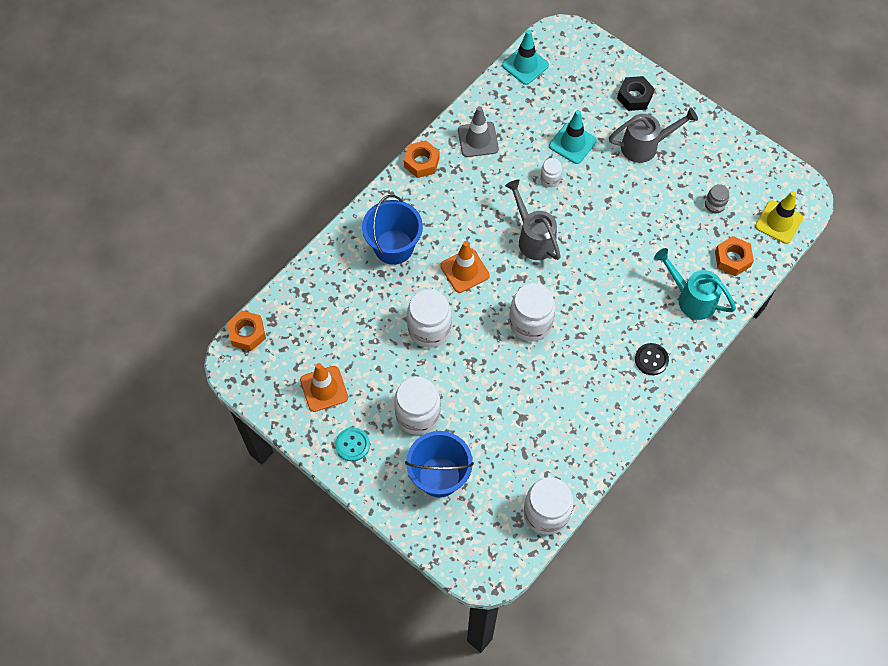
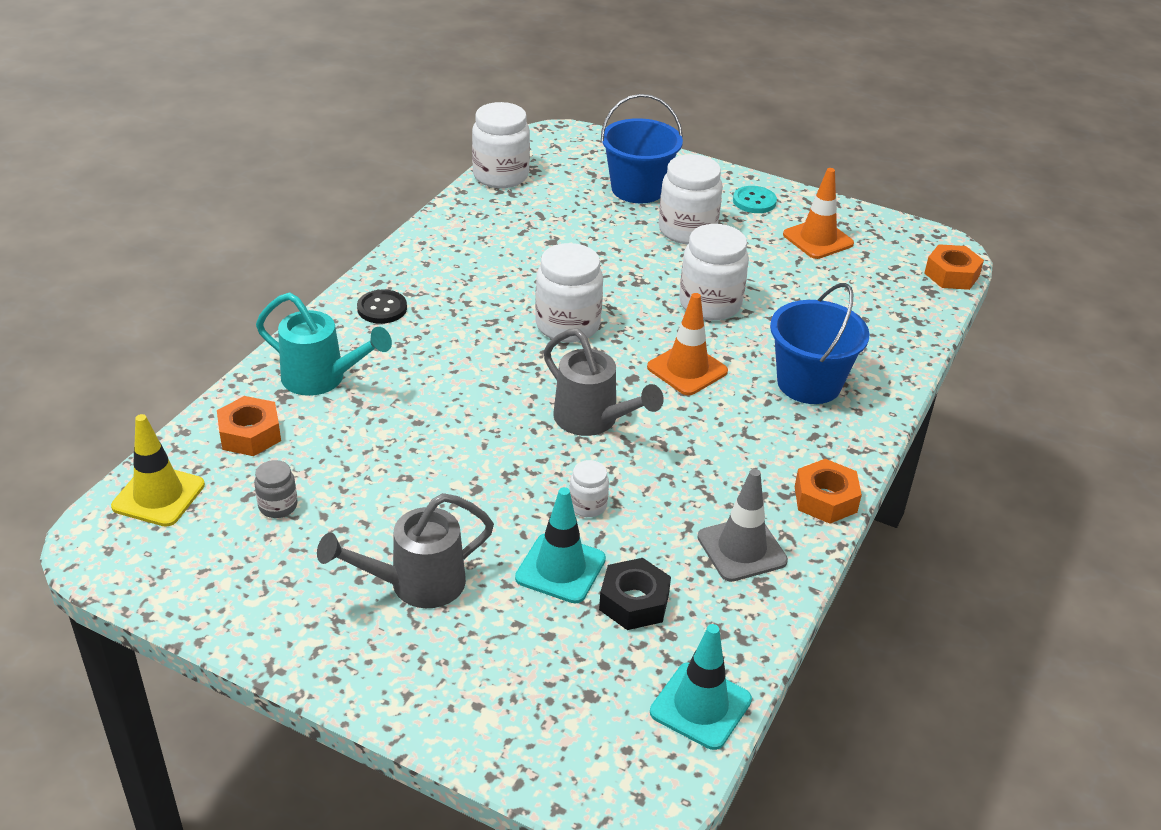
camera: 165 degrees right, 25 degrees down
(634, 97) = (448, 676): black nut -> black nut (634, 602)

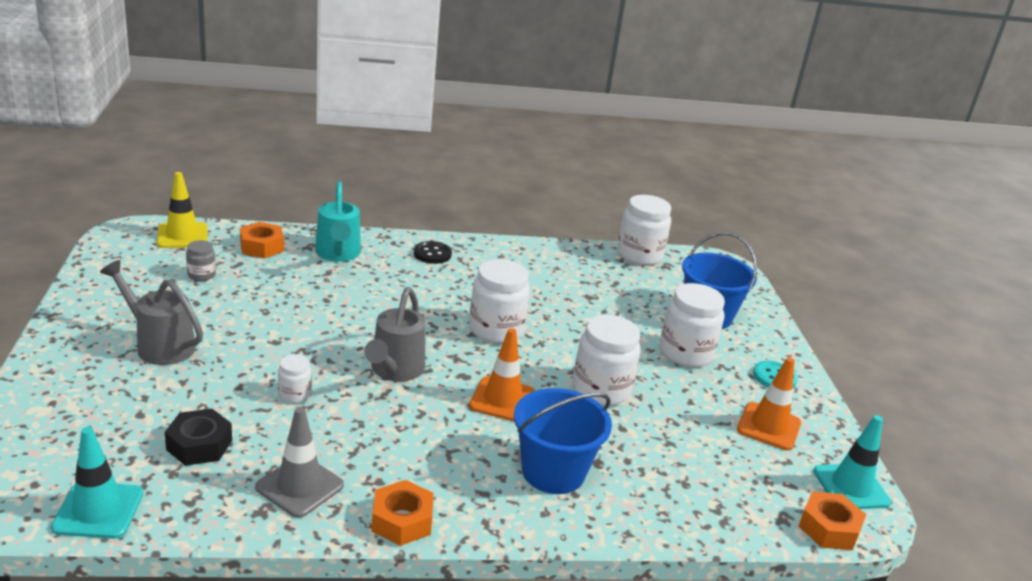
camera: 55 degrees right, 10 degrees down
(560, 568) = (215, 400): turquoise traffic cone -> turquoise traffic cone (851, 487)

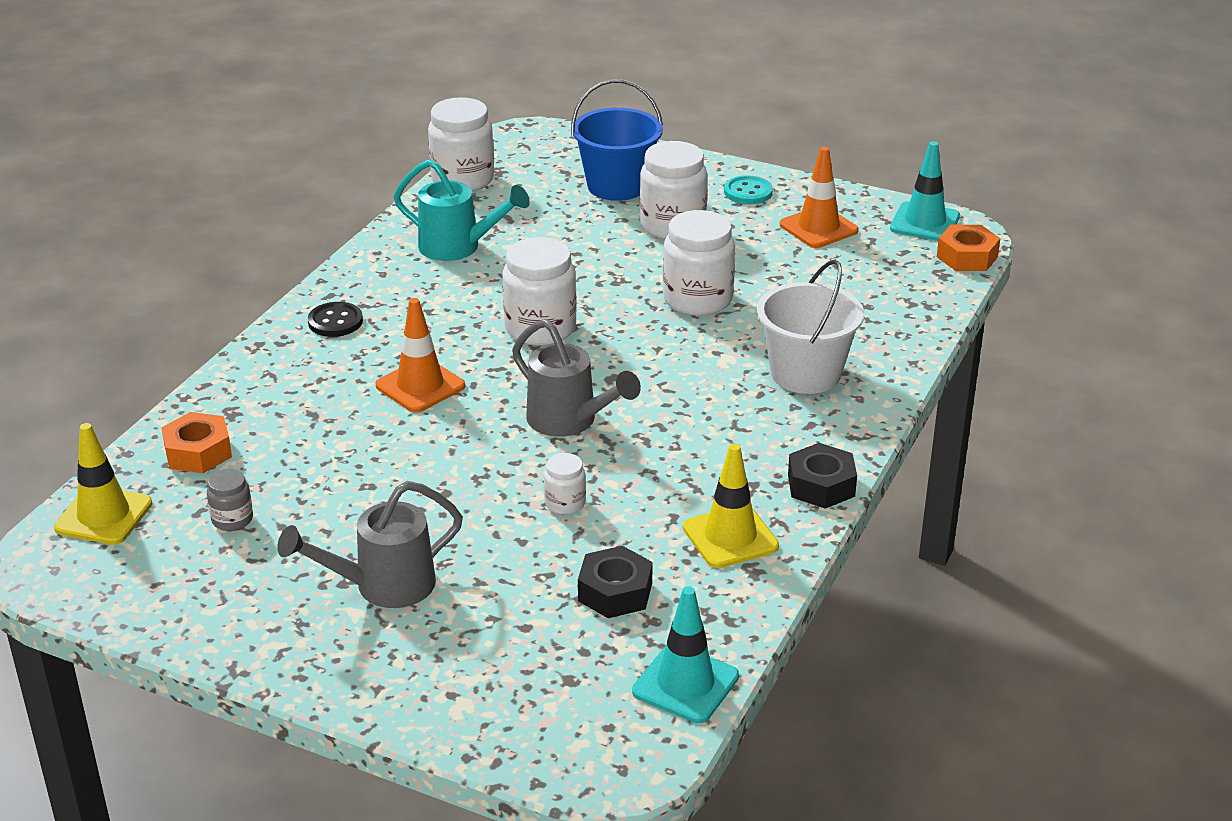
camera: 55 degrees left, 5 degrees up
(299, 486) = (730, 537): grey traffic cone -> yellow traffic cone
(338, 254) = (272, 394): turquoise watering can -> turquoise watering can (457, 247)
(402, 520) = (821, 485): orange nut -> black nut
(502, 399) = (672, 366): orange traffic cone -> orange traffic cone (420, 386)
(553, 472) = (805, 373): blue bucket -> white bucket

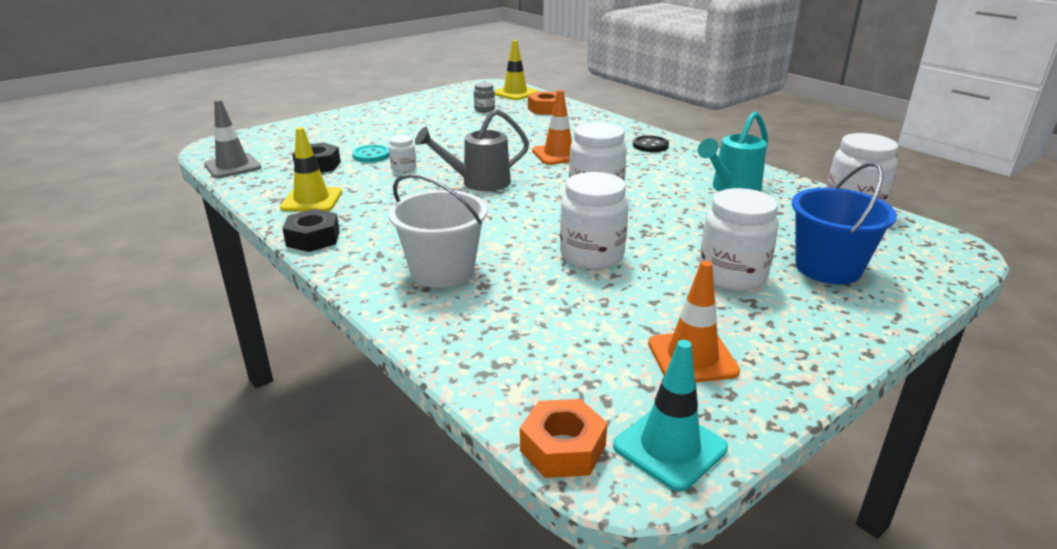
camera: 115 degrees right, 5 degrees down
(384, 586) = (397, 126): grey watering can -> none
(685, 684) = (233, 166): turquoise traffic cone -> grey traffic cone
(748, 192) = (796, 337): turquoise button -> turquoise button (371, 155)

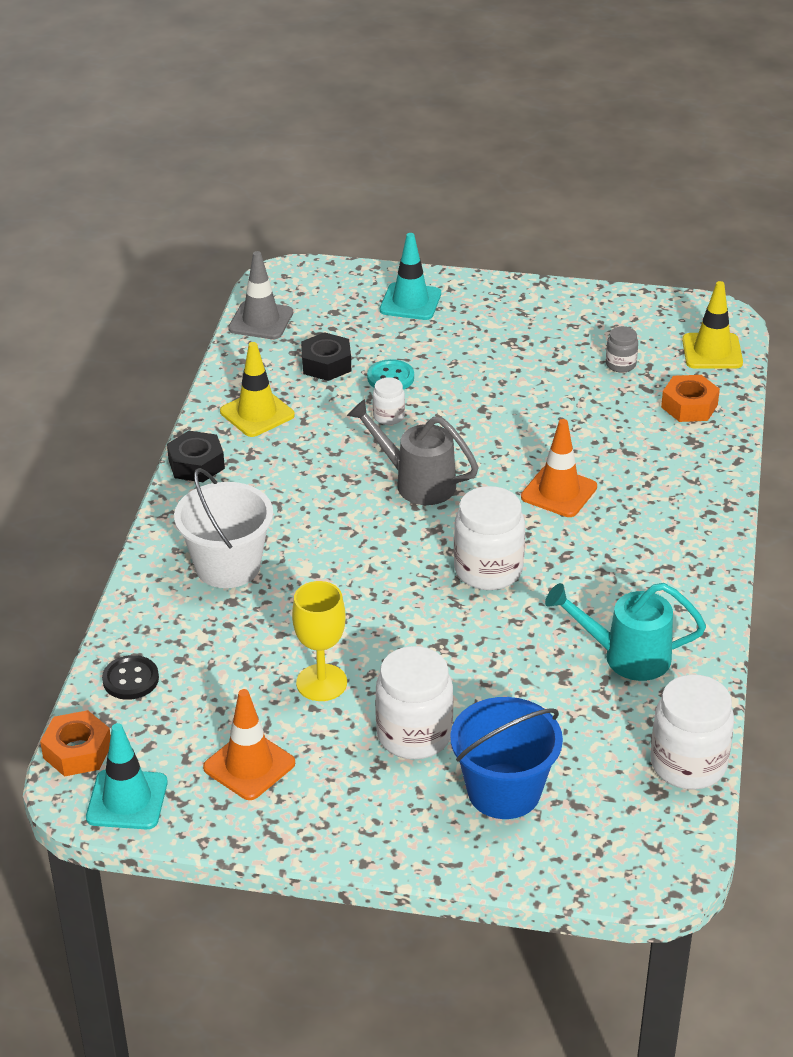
camera: 50 degrees right, 10 degrees up
(322, 129) = (410, 302): none -> turquoise traffic cone
(592, 256) = (352, 634): white jar -> none
(629, 287) = (321, 683): none -> yellow goblet
(650, 145) = (679, 542): black button -> black button (130, 679)

